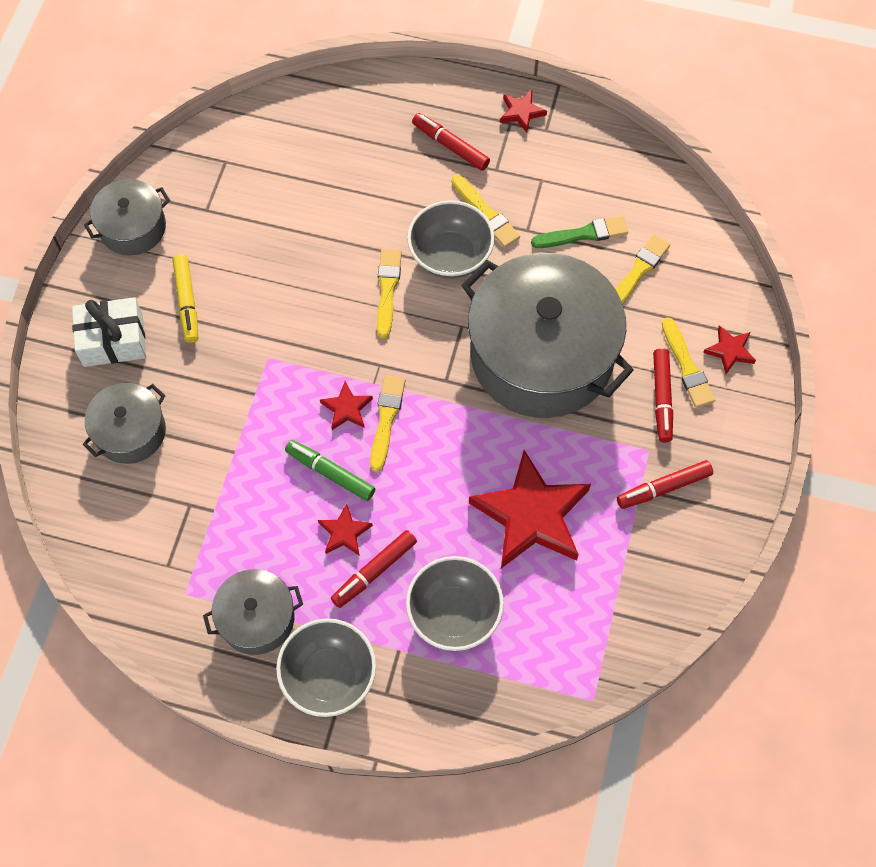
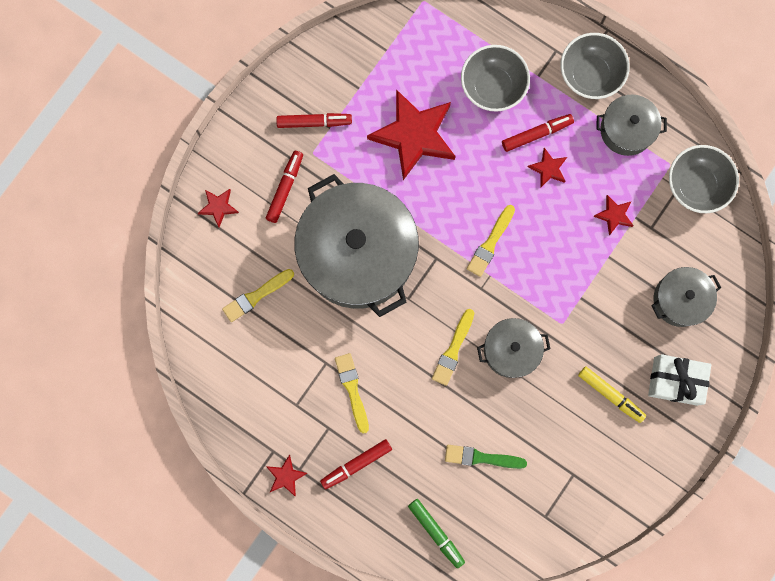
camera: 160 degrees left, 15 degrees up
(133, 228) = (636, 479): grey pot -> grey pot (511, 350)
(187, 302) = (610, 394): yellow marker -> yellow marker turned 120 degrees clockwise
(330, 473) = (544, 216): green marker -> green marker (436, 532)
(347, 408) = (516, 261): red star -> red star (614, 215)
(450, 146) = (356, 464): red marker -> red marker turned 90 degrees clockwise
(450, 256) = (394, 362): grey bowl -> grey bowl (696, 185)
(583, 234) = (283, 344): green brush -> green brush (481, 457)
(687, 367) = (255, 206): yellow brush -> none

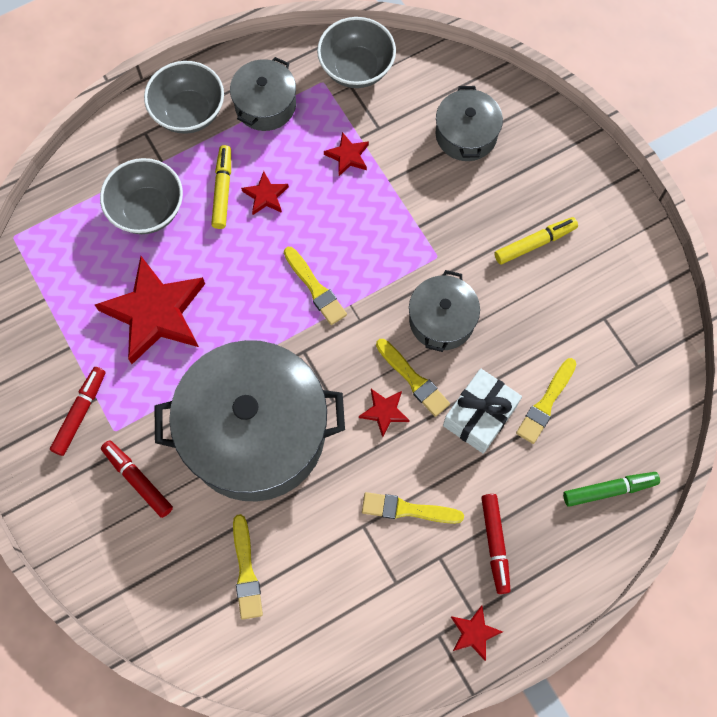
camera: 65 degrees left, 10 degrees down
(218, 207) = (118, 568): red star -> red star (384, 412)
(481, 457) = (546, 403): green brush -> yellow brush
(536, 134) = (222, 190): red marker -> yellow marker
(675, 381) = (548, 176): white gift -> white gift (480, 416)

